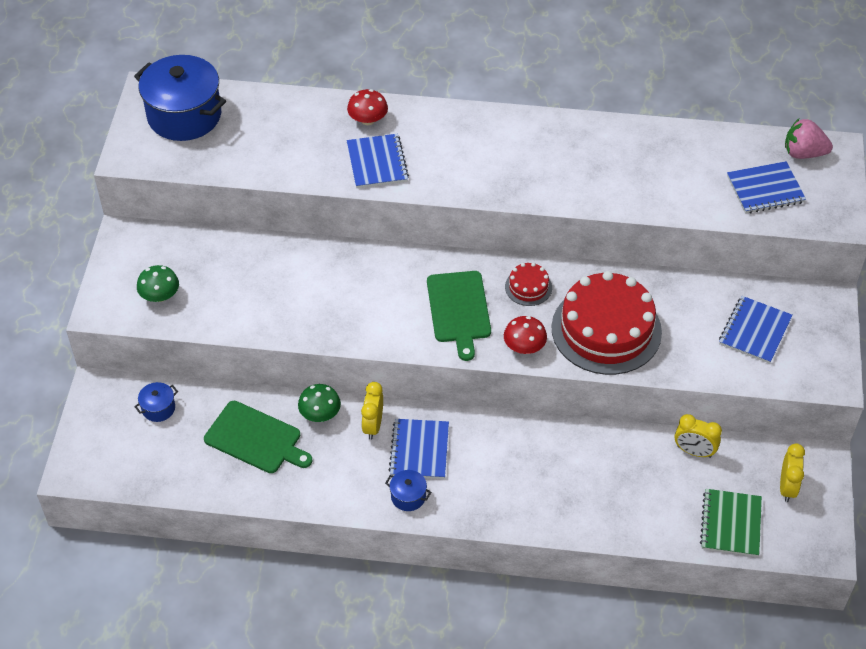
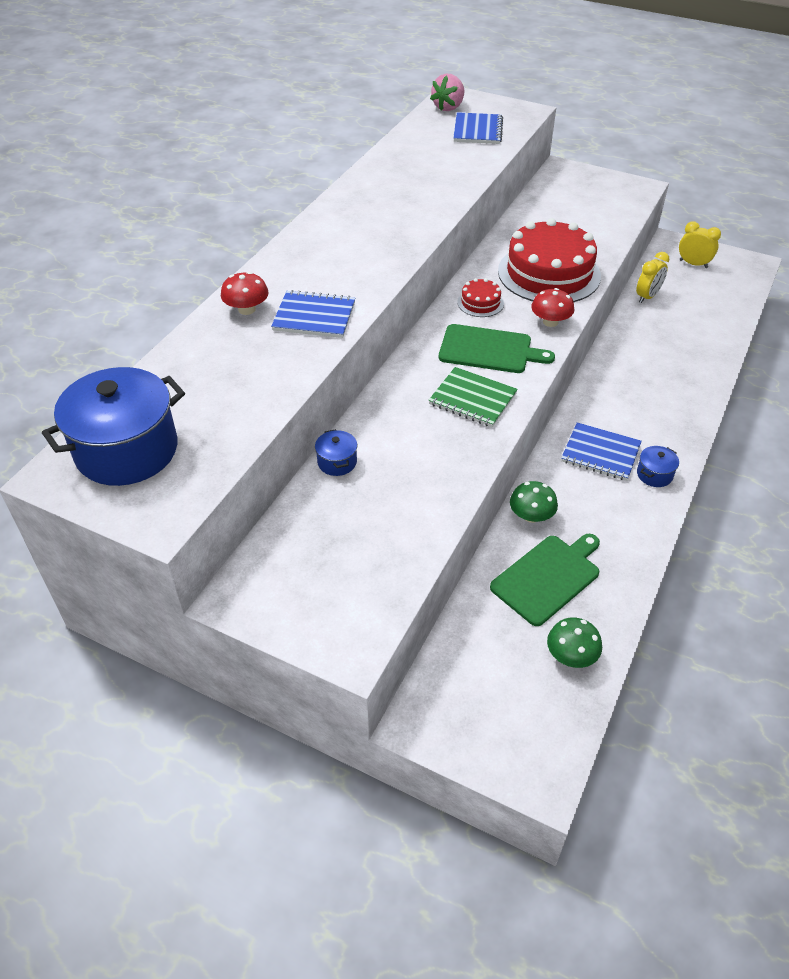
camera: 70 degrees left, 5 degrees down
(158, 408) = (473, 661): blue pot -> blue pot (337, 462)
(160, 295) = (357, 581): green mushroom -> green mushroom (571, 655)
(373, 425) = (560, 479): yellow clock -> none
(731, 524) = (722, 298): green notebook -> green notebook (472, 399)
(755, 331) = (579, 206): blue notebook -> none

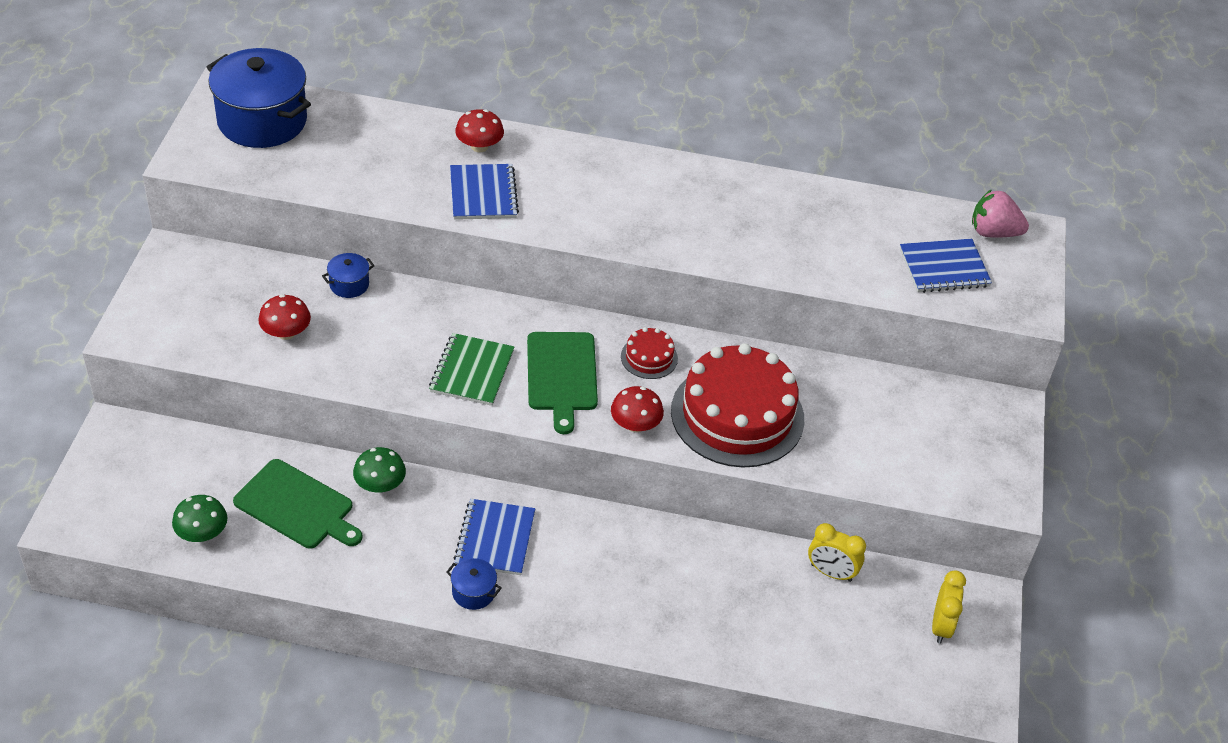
camera: 70 degrees right, 0 degrees up
(389, 516) = (286, 332): none -> red mushroom

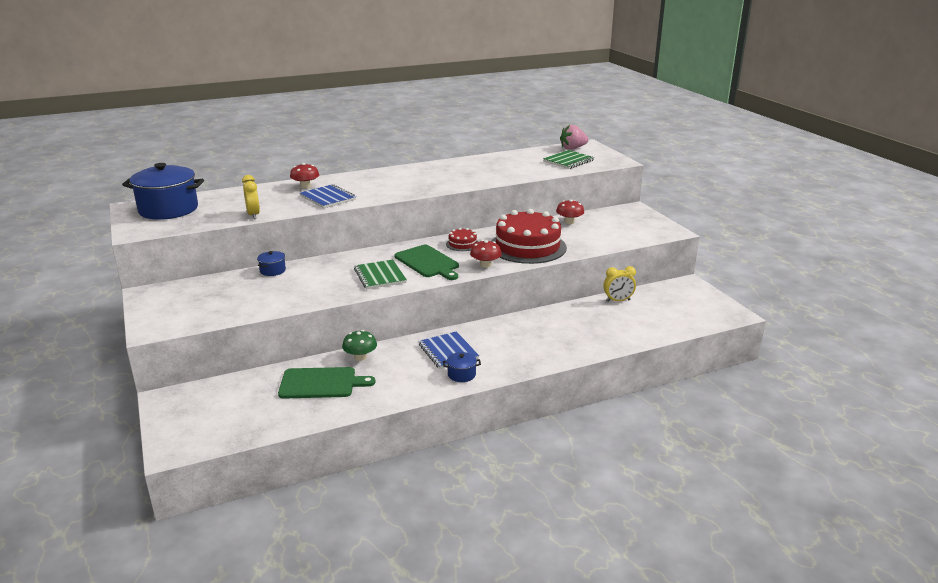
camera: 30 degrees left, 20 degrees down
(202, 533) = (273, 417): green mushroom -> none
(286, 332) = (255, 297): red mushroom -> red mushroom (569, 222)
(941, 626) = (684, 298): yellow clock -> yellow clock (253, 215)
(944, 268) = (568, 161): blue notebook -> green notebook

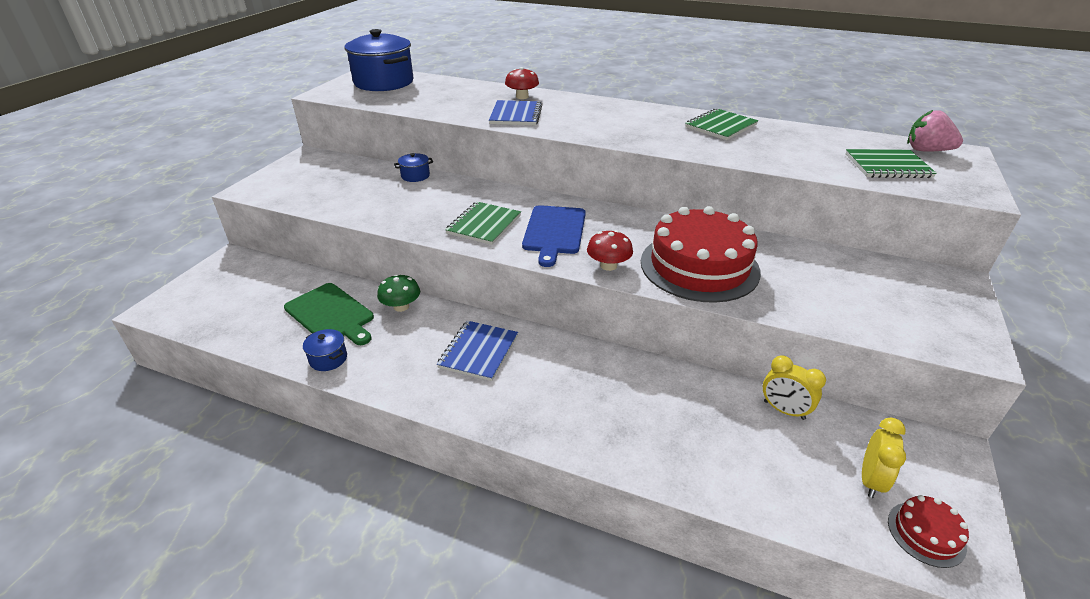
camera: 45 degrees right, 10 degrees up
(253, 215) = (426, 109): yellow clock -> yellow clock (870, 480)
(428, 262) = (554, 232): green cutting board -> blue cutting board
(461, 166) = (720, 126): none -> green notebook
(461, 374) = (446, 390): blue pot -> blue pot (328, 359)
(462, 244) = (628, 227): red cake -> red cake (926, 534)
(569, 222) = (815, 257): red mushroom -> none

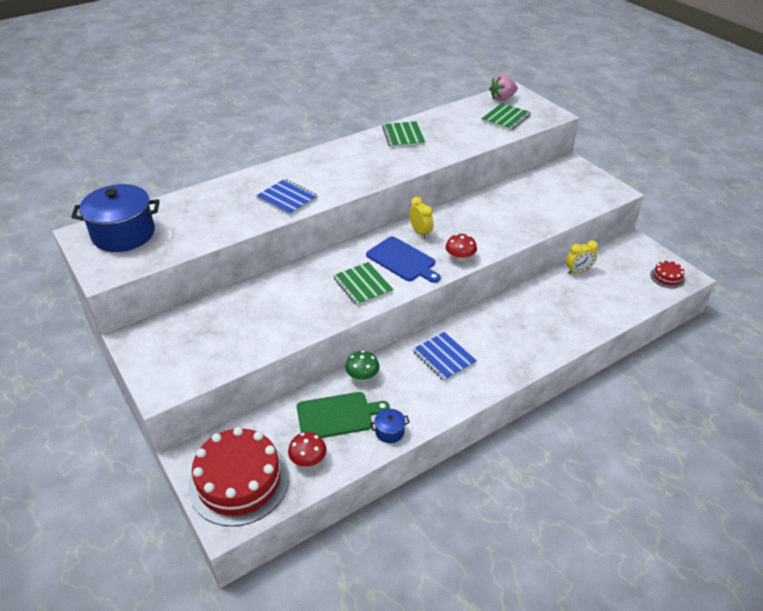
camera: 55 degrees left, 5 degrees up
(415, 176) = (250, 290): blue pot -> none
(522, 97) = (255, 182): red mushroom -> red mushroom (308, 459)
(699, 266) = (490, 227): red cake -> red cake (239, 481)
(870, 480) = (633, 273): yellow clock -> yellow clock (420, 232)

